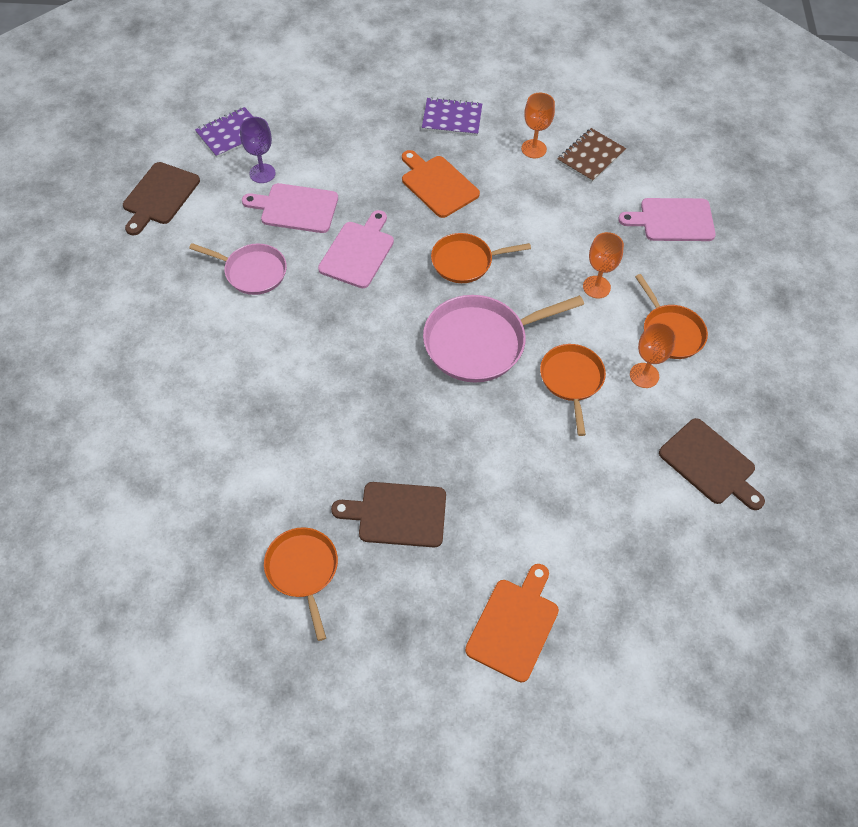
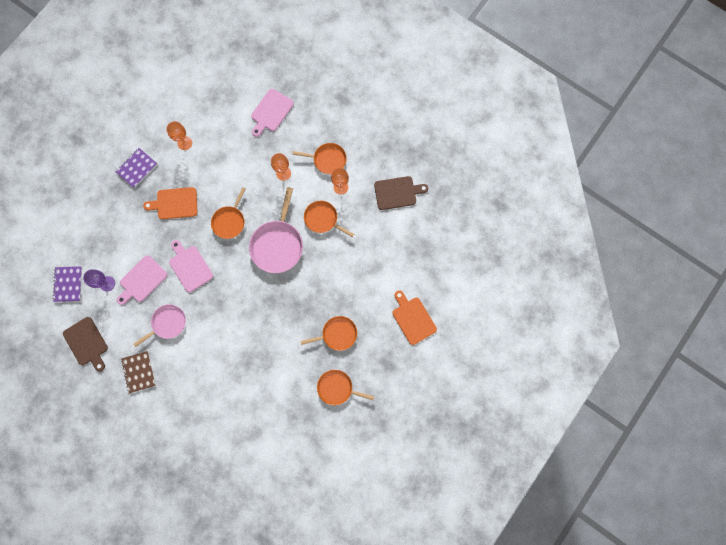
camera: 55 degrees left, 20 degrees up
(397, 514) = (337, 334): brown cutting board -> orange pan
(590, 156) = (208, 120): brown notebook -> brown notebook (139, 372)

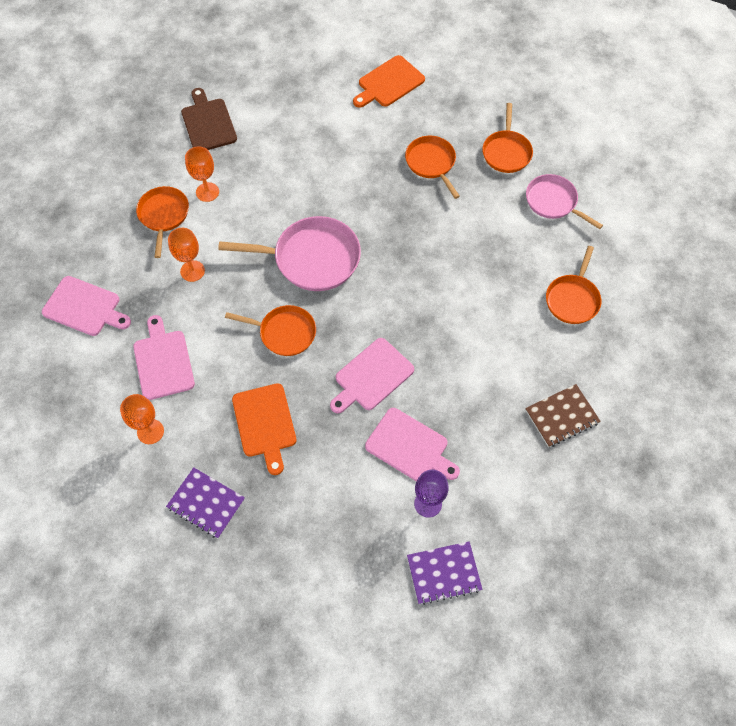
camera: 100 degrees left, 15 degrees down
(87, 343) = (538, 513): brown cutting board -> none
(167, 323) = (472, 390): pink pan -> pink pan (553, 202)
(226, 152) = (163, 361): none -> pink cutting board
(323, 219) = (261, 207): orange pan -> orange pan (572, 299)

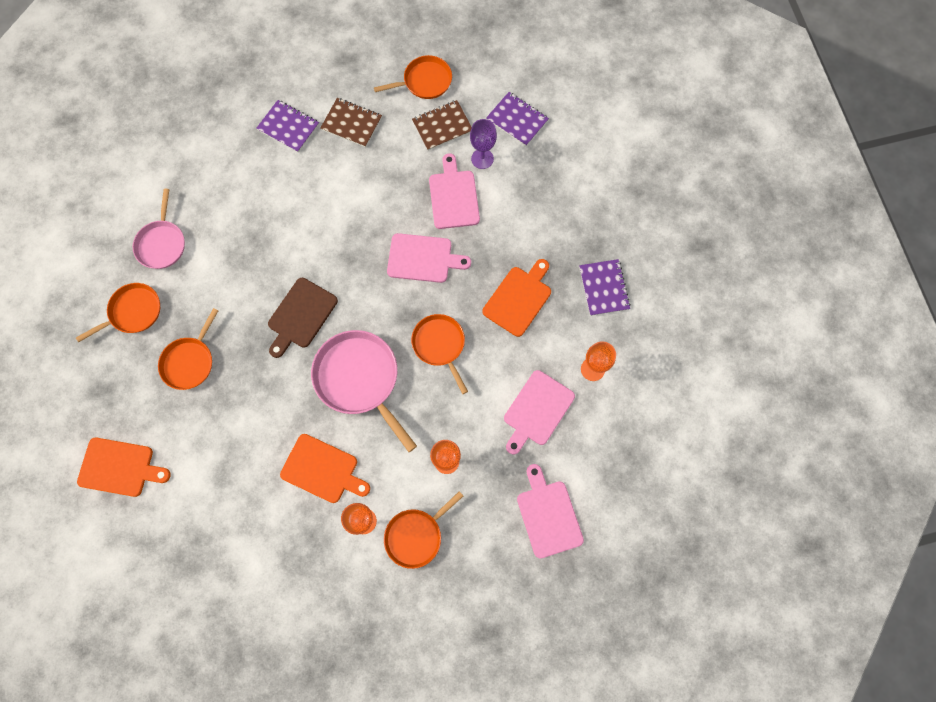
camera: 130 degrees left, 10 degrees up
(208, 123) = (289, 592): brown cutting board -> brown cutting board (301, 315)
(268, 191) = (322, 469): none -> orange cutting board
(494, 495) = (442, 126): none -> brown notebook
(572, 299) = (247, 174): orange pan -> orange pan (424, 81)
(599, 361) = (288, 127): none -> purple notebook

